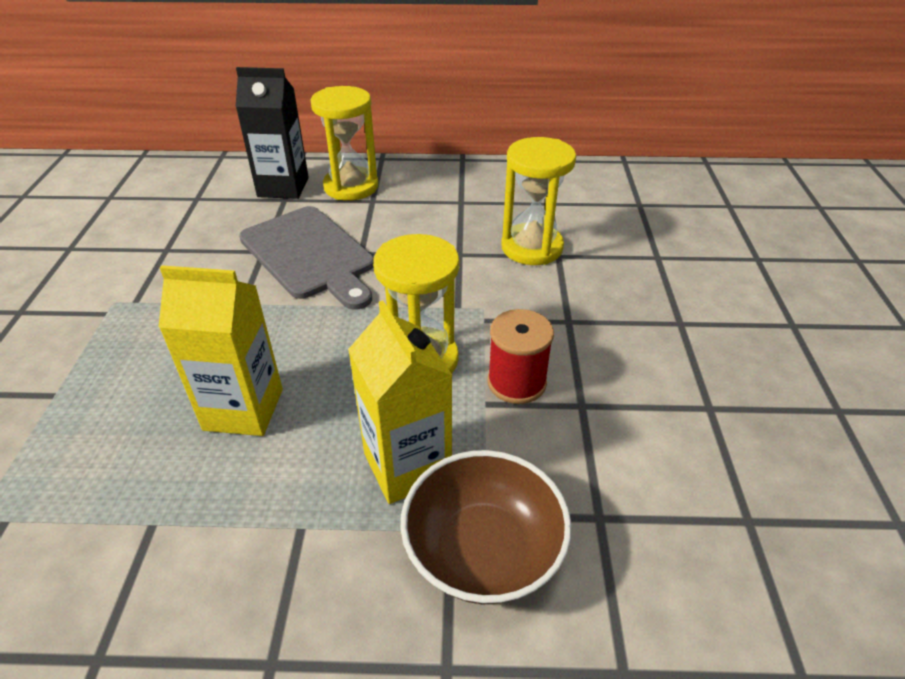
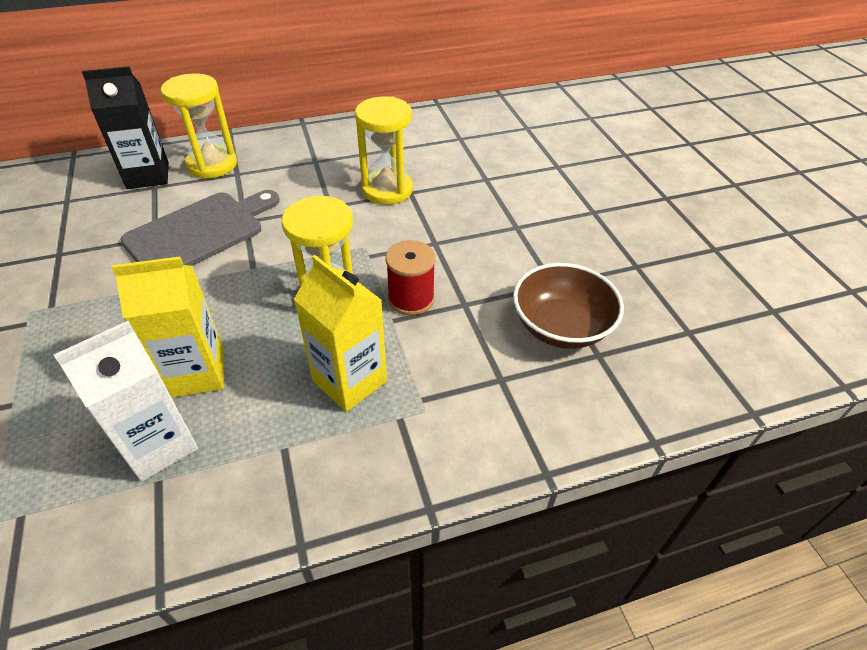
camera: 20 degrees left, 5 degrees up
(171, 482) = (159, 445): none -> white carton
(309, 255) = (199, 232): grey cutting board -> grey cutting board turned 75 degrees counterclockwise
(483, 551) = (428, 424): brown bowl -> brown bowl (561, 326)

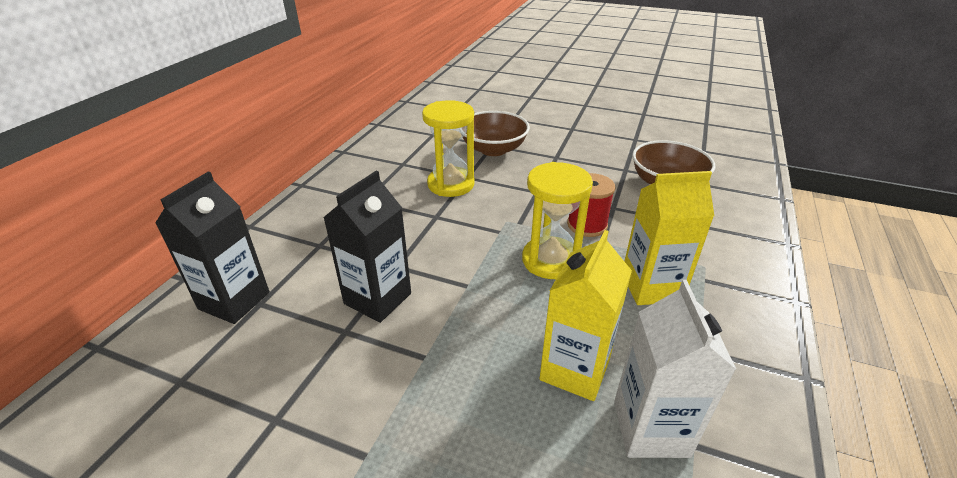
camera: 50 degrees left, 10 degrees down
(199, 232) = (377, 298): grey cutting board -> black carton
(212, 164) = (282, 253): yellow hourglass -> none
(478, 183) = (493, 149): none -> brown bowl

